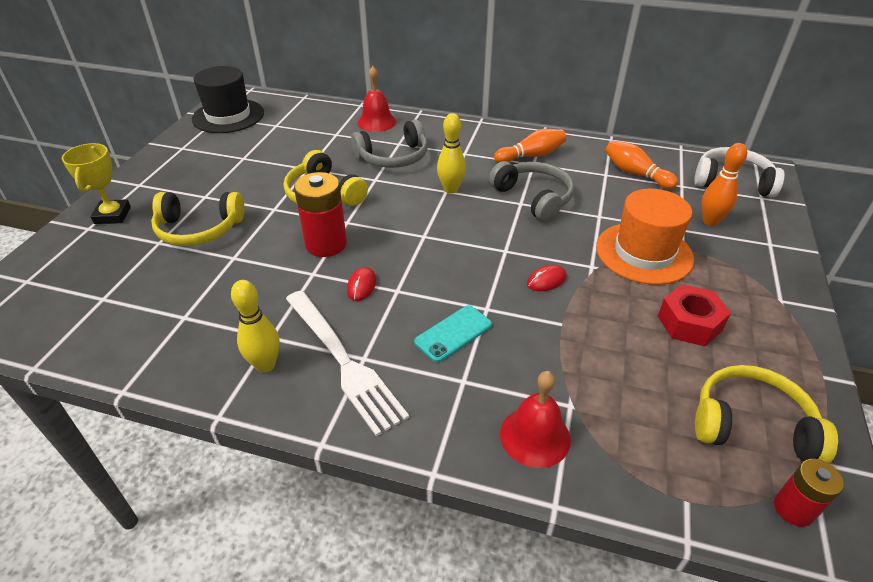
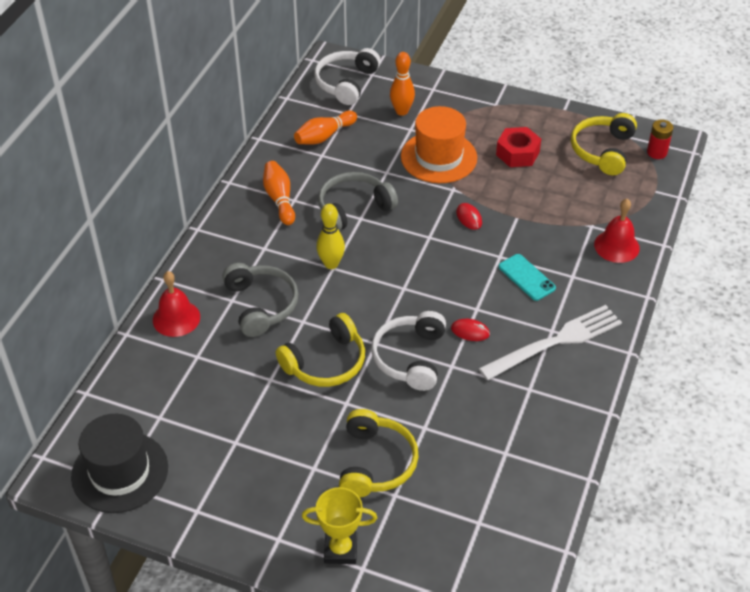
camera: 85 degrees left, 5 degrees up
(265, 365) = (559, 389): yellow bowling pin -> none
(326, 244) = (410, 357): red battery -> white headphones

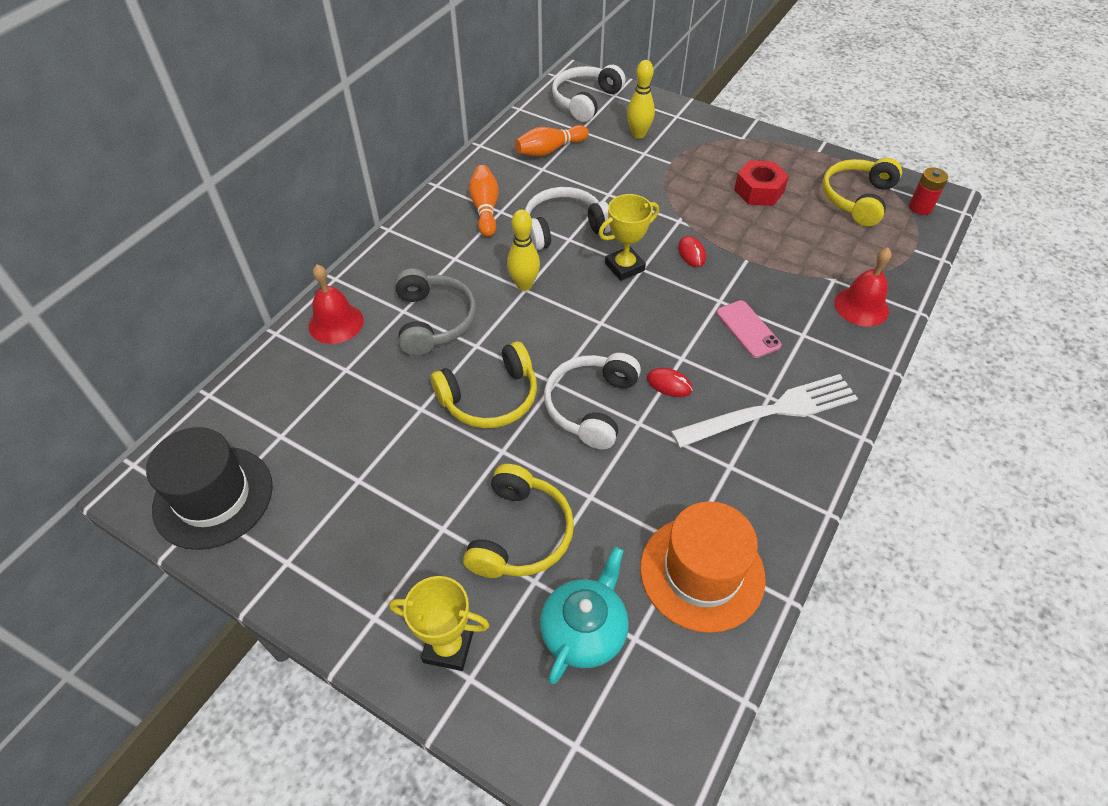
camera: 10 degrees right, 5 degrees up
(353, 208) = (563, 227): grey headphones -> white headphones
(401, 111) = (638, 134): orange bowling pin -> yellow bowling pin
(414, 237) = (624, 267): none -> yellow trophy
(438, 157) = (669, 185): orange hat -> orange hat (702, 572)
(440, 523) = (584, 630): none -> turquoise teapot
(526, 277) = (748, 329): turquoise phone -> pink phone

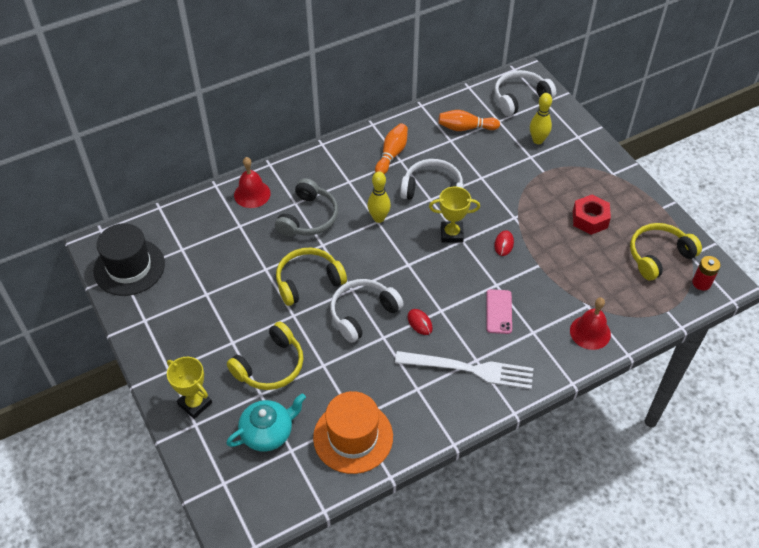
camera: 30 degrees right, 0 degrees up
(490, 398) = (308, 281): yellow headphones -> yellow headphones turned 150 degrees clockwise

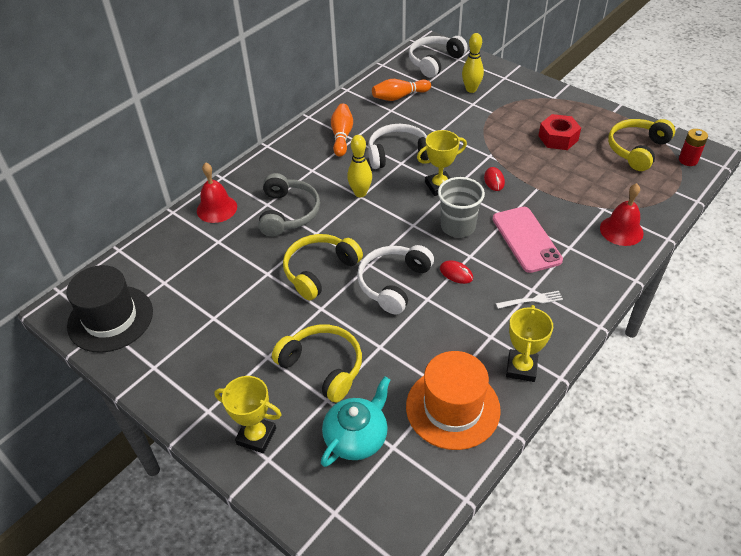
camera: 20 degrees left, 5 degrees down
(270, 366) = (323, 366): yellow headphones -> yellow headphones turned 75 degrees counterclockwise
(426, 425) = (521, 368): none -> yellow trophy
(445, 279) = (458, 227): none -> grey cup
(470, 369) = (532, 300): white fork -> white fork, size x0.44
(499, 311) = (526, 239): pink phone -> pink phone, size x1.53

